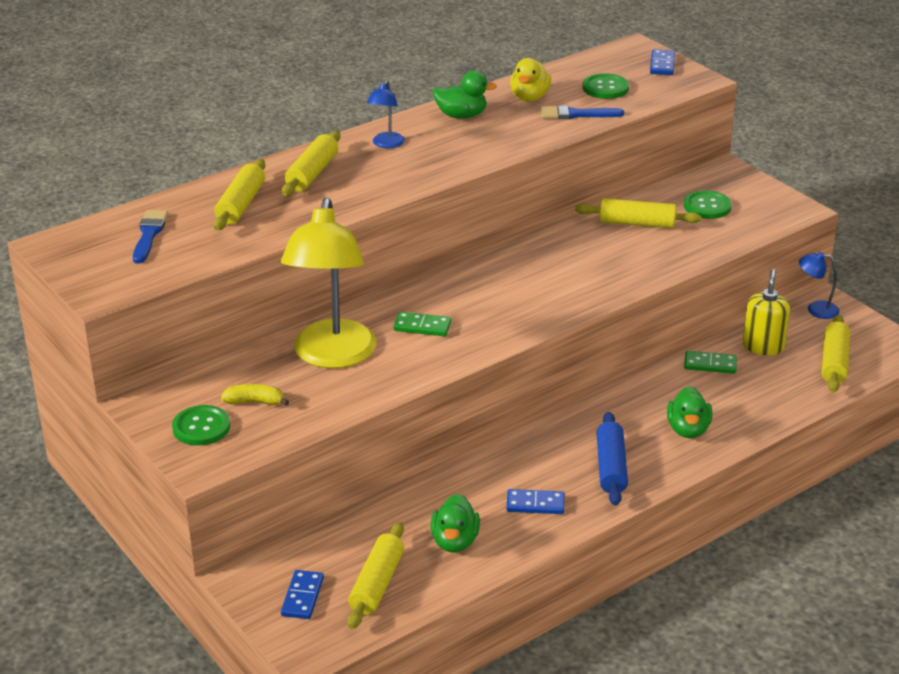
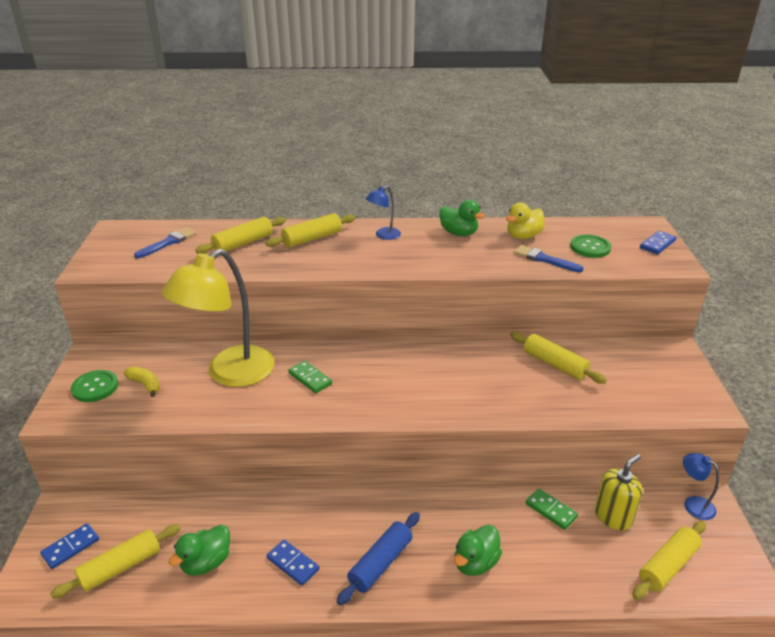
camera: 35 degrees right, 0 degrees up
(707, 206) = (628, 373): green button -> none

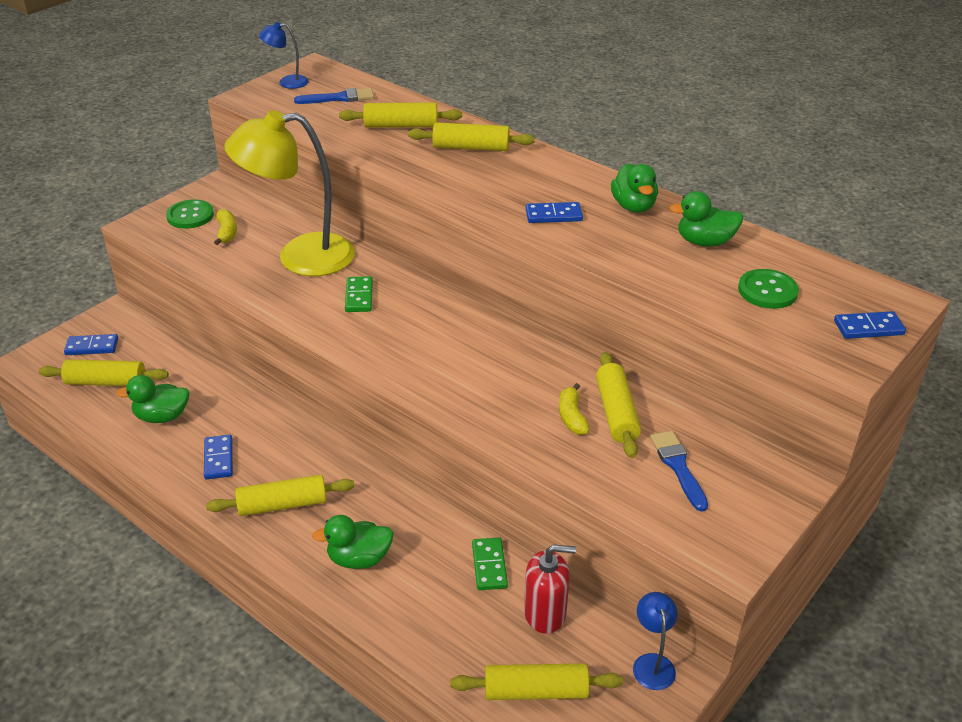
camera: 40 degrees right, 5 degrees up
(380, 563) = (282, 504): blue rolling pin -> yellow rolling pin
(383, 235) = (547, 174): blue lamp -> blue lamp (287, 82)
(424, 257) = (553, 215): none -> blue domino
(523, 236) = (704, 242): yellow duck -> green duck
(537, 380) = (572, 417): none -> yellow banana
(544, 259) = (685, 277): blue brush -> blue brush (678, 467)
(613, 516) = (545, 613): yellow soap dispenser -> red soap dispenser

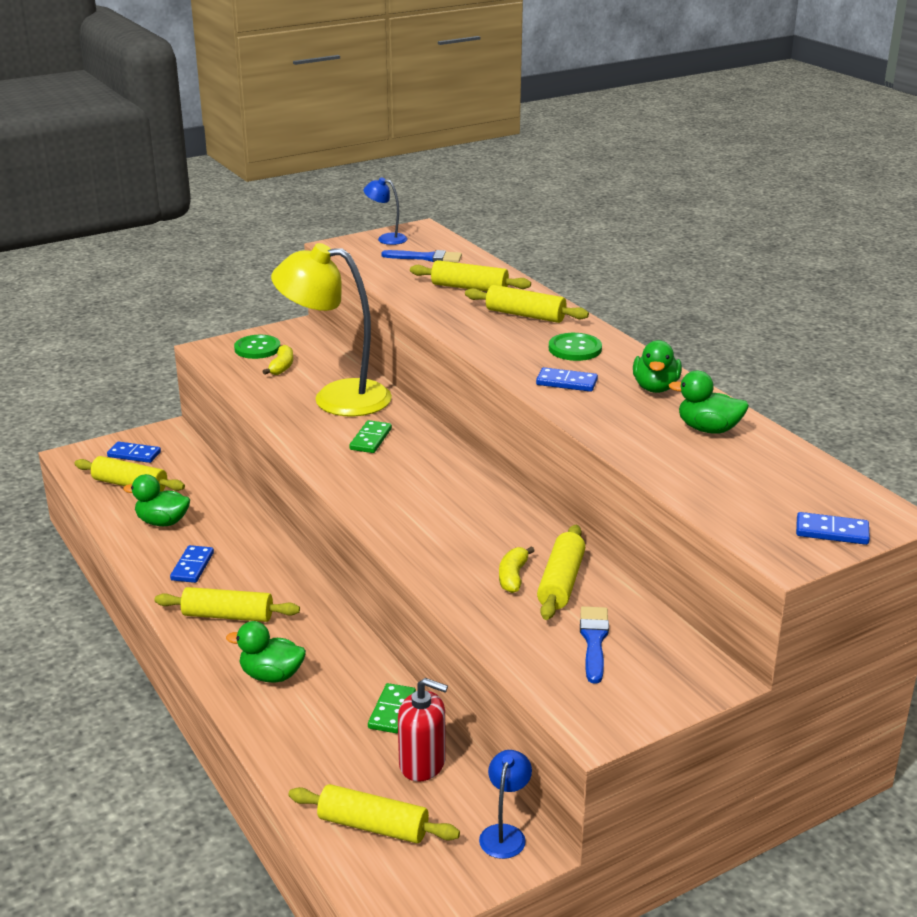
camera: 20 degrees right, 10 degrees down
(767, 291) = (744, 481): green button -> green button (575, 349)

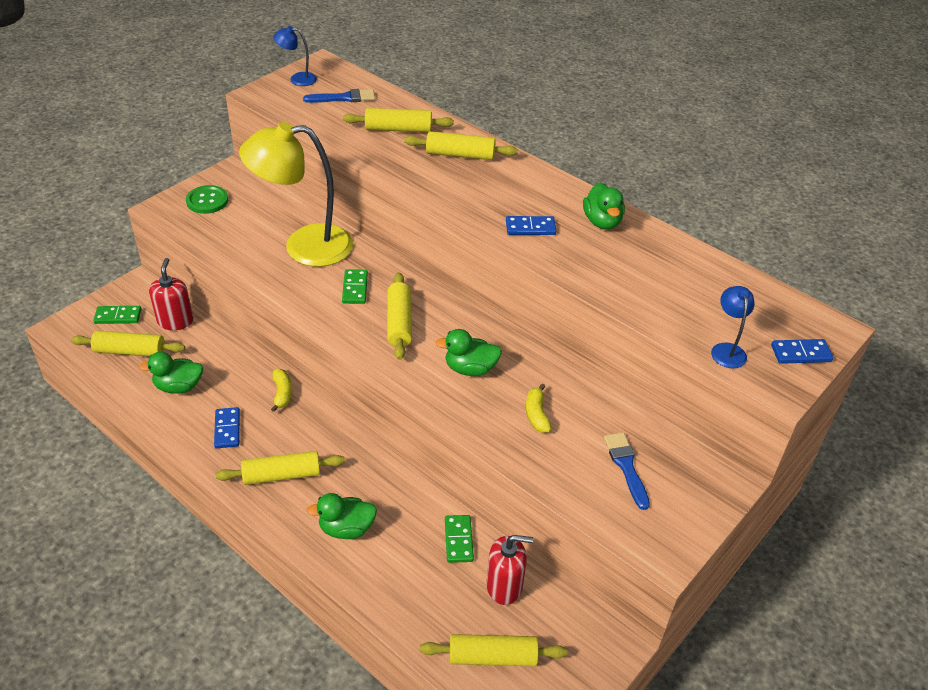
camera: 20 degrees left, 15 degrees up
(134, 454) = (118, 316): blue domino -> green domino
(189, 467) = (175, 321): none -> red soap dispenser
(282, 367) = (239, 219): yellow banana -> yellow banana (282, 393)
(505, 834) = (593, 636): blue lamp -> blue lamp (727, 350)
(561, 582) = (576, 412): yellow rolling pin -> yellow rolling pin (399, 322)
(575, 349) = (519, 188): green button -> none
(708, 429) = (663, 261): green duck -> green duck (470, 368)

